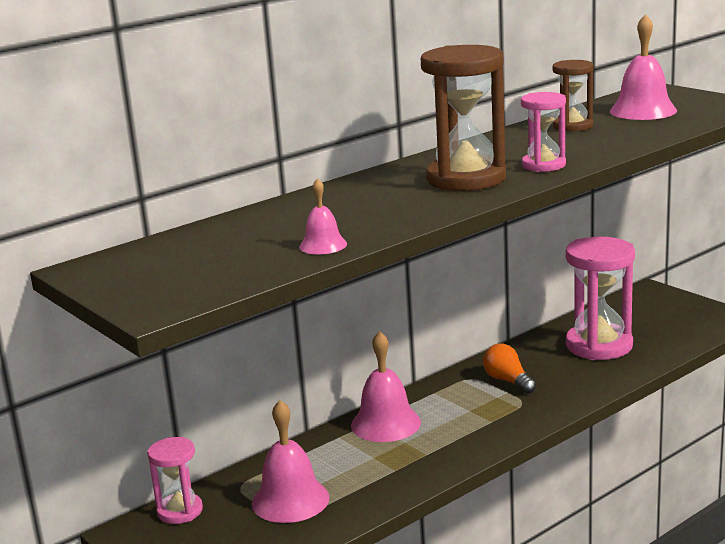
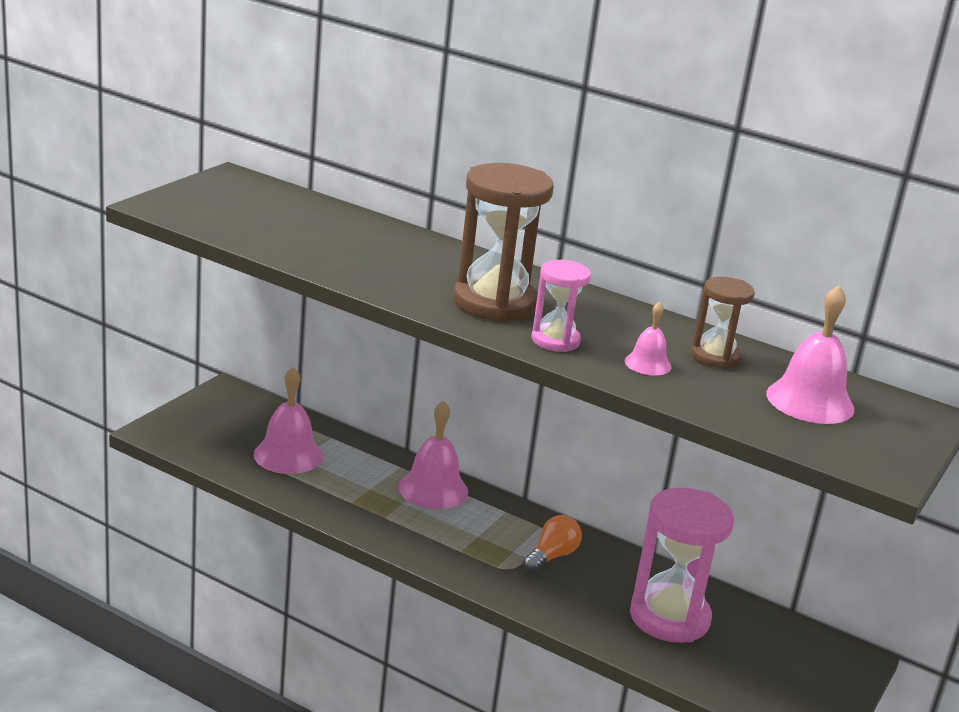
camera: 65 degrees right, 5 degrees up
(180, 511) = (260, 407): pink hourglass -> none
(323, 245) = (294, 251): pink bell -> pink bell (647, 364)

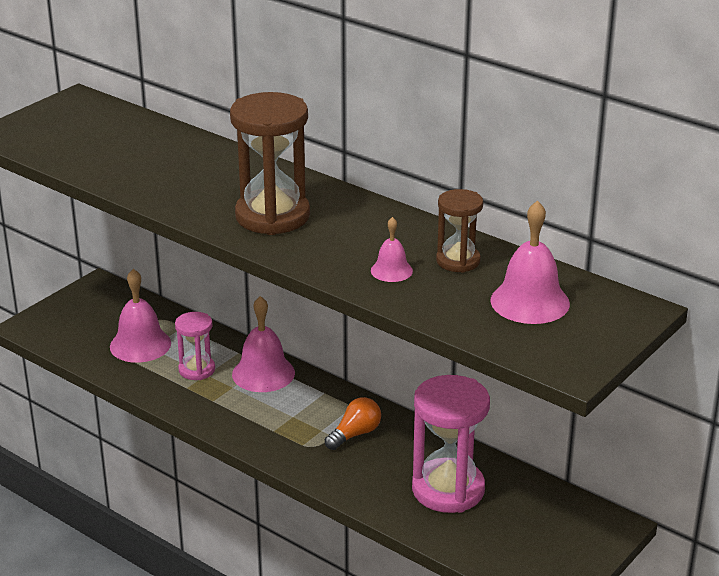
camera: 10 degrees right, 5 degrees up
(555, 341) = (314, 251): pink hourglass -> pink hourglass (197, 370)

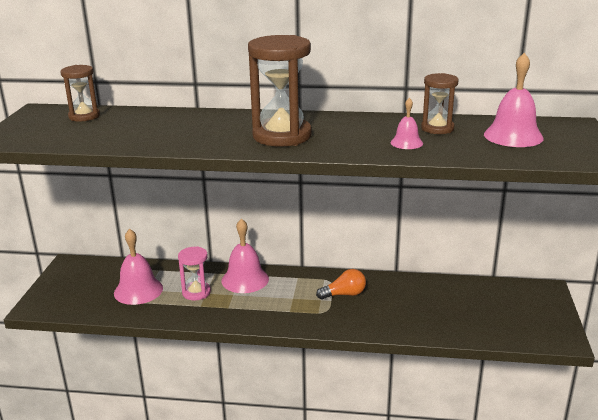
camera: 30 degrees left, 5 degrees down
(110, 122) = (84, 116): none -> brown hourglass
(355, 434) = (344, 294): orange light bulb -> orange light bulb turned 60 degrees clockwise
(448, 489) = (436, 305): pink hourglass -> none

